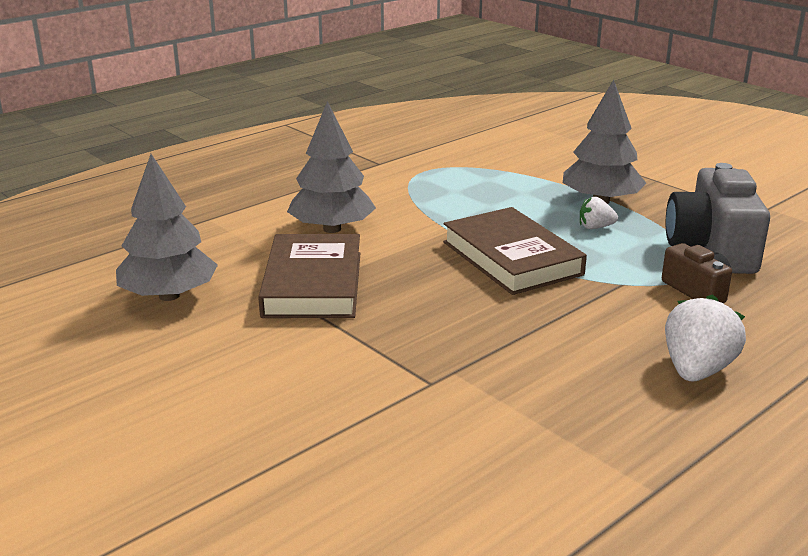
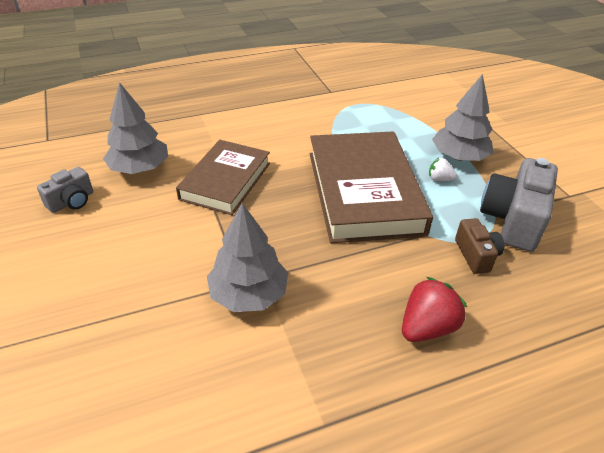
camera: 20 degrees right, 15 degrees up
(93, 354) = (72, 201): none -> grey camera
(332, 229) = (266, 139): grey tree -> grey tree (249, 294)
(511, 258) = (364, 192): brown book -> brown book, size x1.55
(697, 370) = (427, 327): white strawberry -> red strawberry

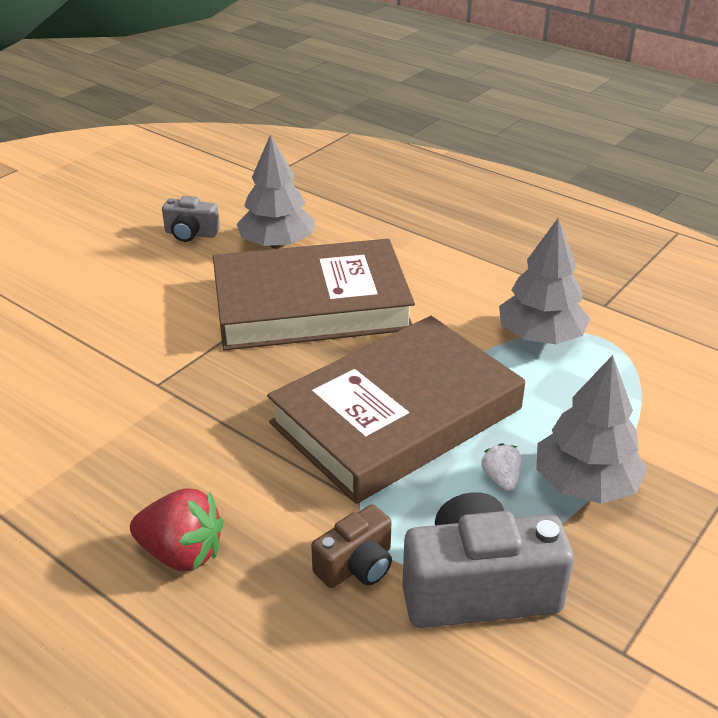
camera: 60 degrees right, 5 degrees down
(225, 181) = (311, 304): brown book -> brown book, size x1.55
(249, 294) = (142, 395): grey tree -> grey tree (540, 336)

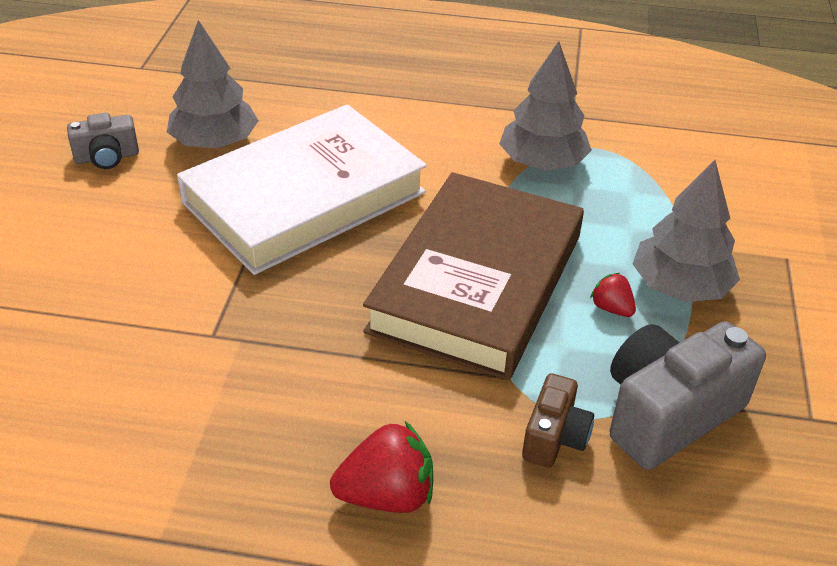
camera: 30 degrees left, 5 degrees up
(311, 304) = (304, 197): brown book -> white book
(501, 479) = (611, 308): white strawberry -> red strawberry

